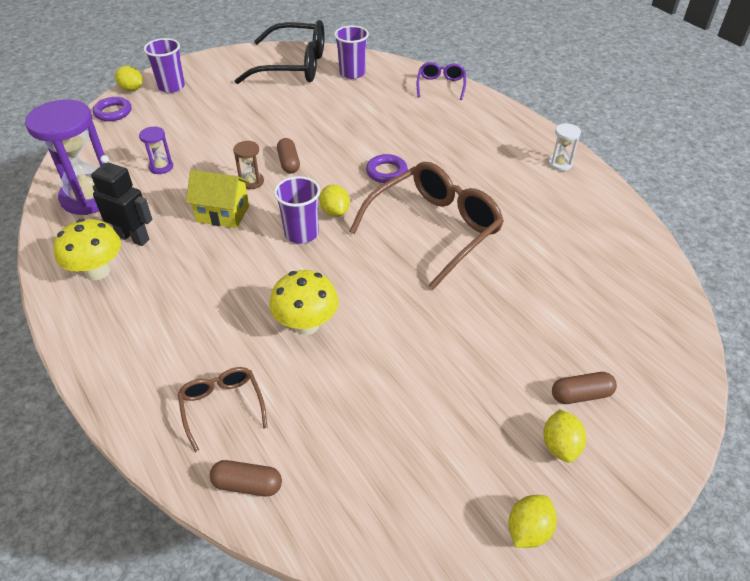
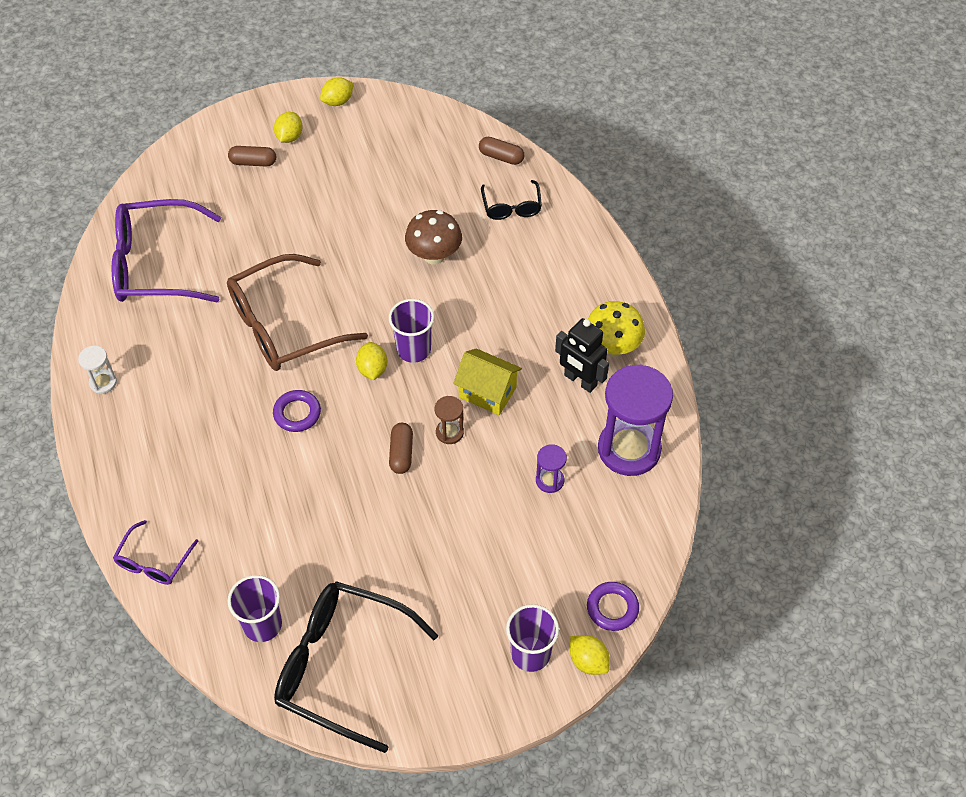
camera: 165 degrees left, 10 degrees up
(222, 406) = (511, 207): brown glasses -> black glasses
(306, 325) = (434, 255): yellow mushroom -> brown mushroom
(596, 257) = (155, 264): none -> purple glasses

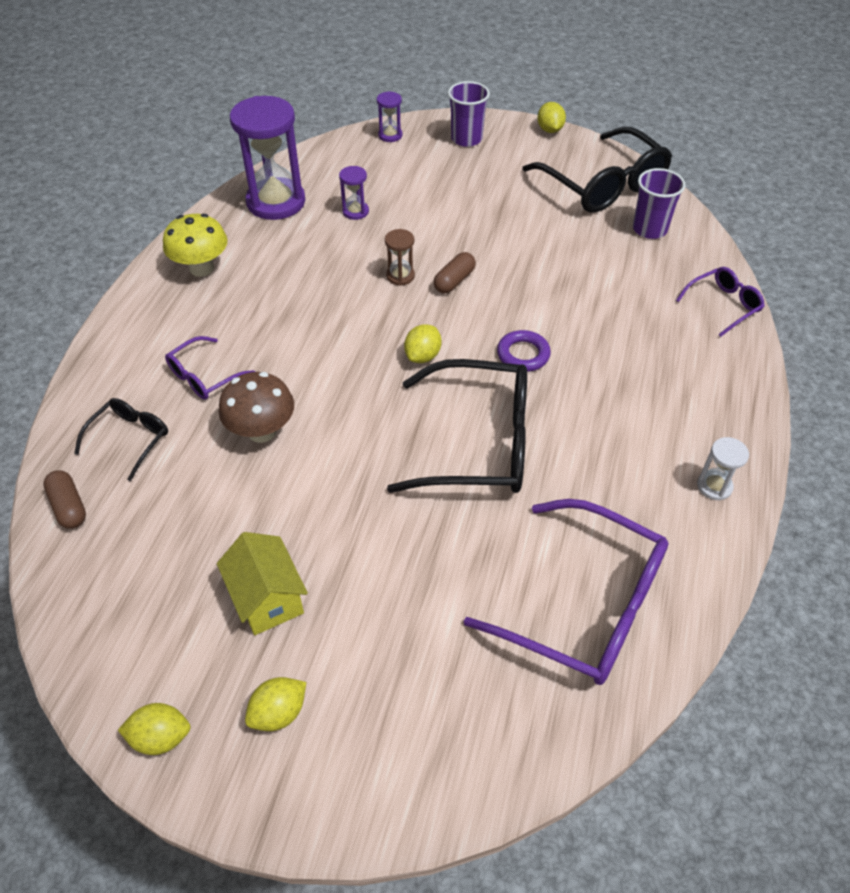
camera: 145 degrees left, 5 degrees down
(253, 162) = (360, 697): brown capsule -> none
(283, 326) = (479, 443): brown glasses -> black glasses
(413, 349) = (369, 353): purple cup -> none
(487, 392) = (340, 288): yellow house -> yellow house (267, 598)
(511, 268) = (204, 377): none -> purple glasses
(580, 381) = (256, 259): black robot -> none
(588, 661) = (433, 121): yellow lemon -> yellow lemon (550, 130)
(612, 608) = (390, 135): purple ring -> purple hourglass

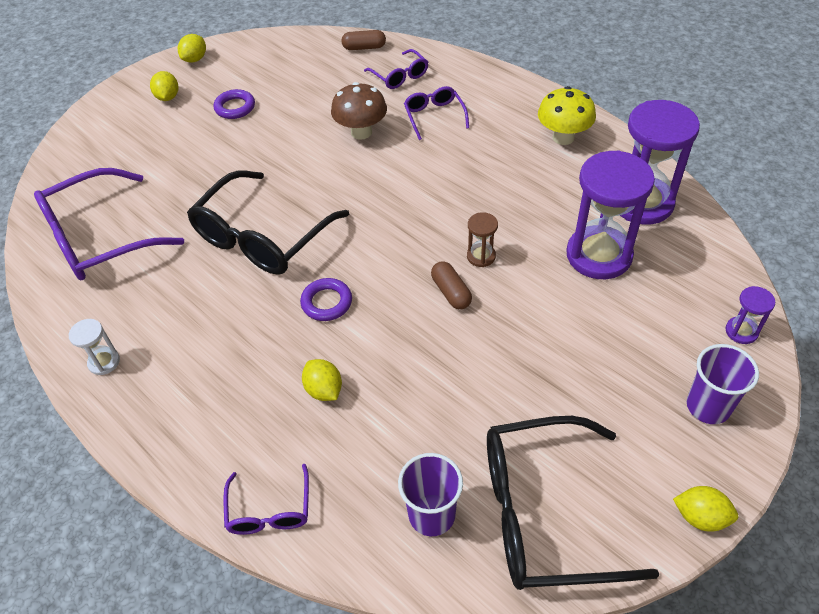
camera: 120 degrees right, 0 degrees up
(130, 439) = (400, 76): black glasses -> purple glasses
(267, 598) = (235, 107): yellow house -> purple ring
(355, 211) = (599, 255): purple hourglass -> purple hourglass, size x2.24
(423, 356) = (372, 237): yellow lemon -> yellow lemon (324, 390)

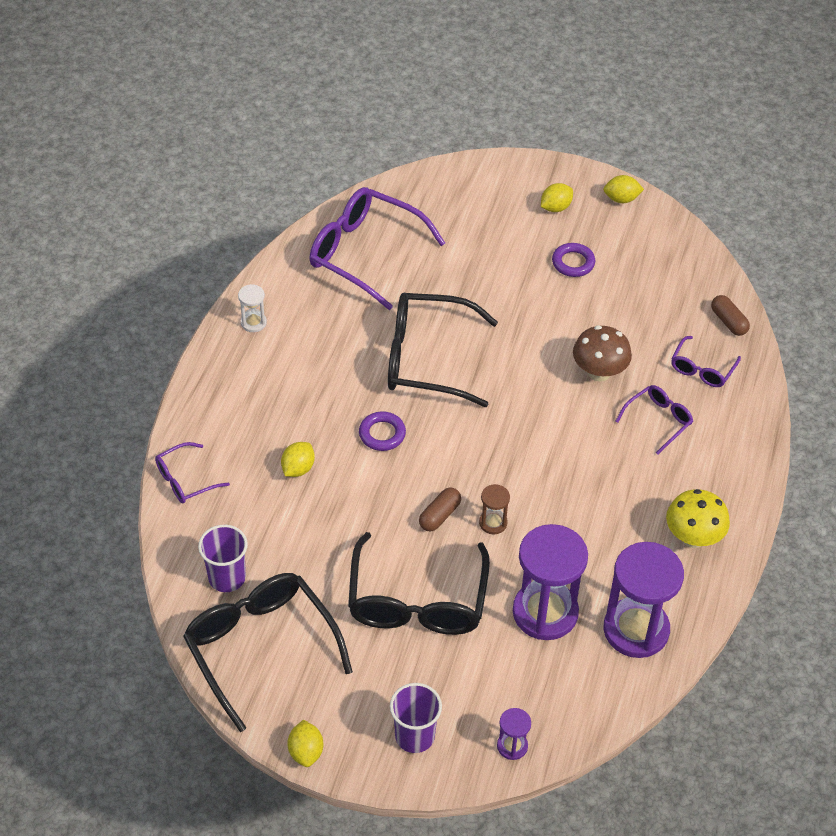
camera: 60 degrees right, 0 degrees up
(544, 346) = (417, 601): none -> black glasses

